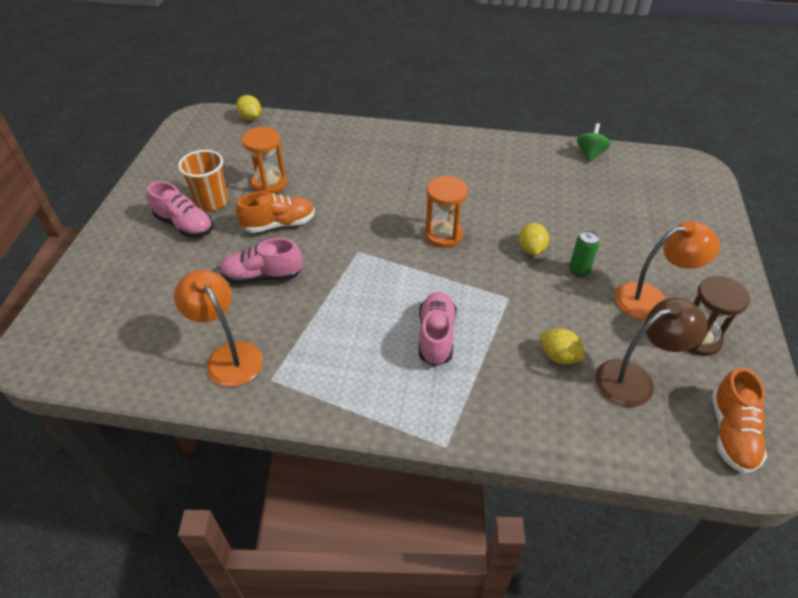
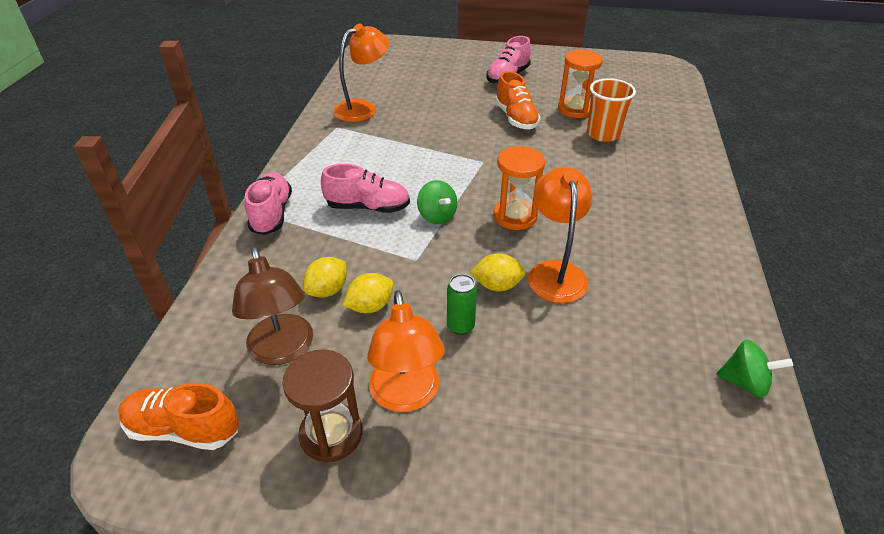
camera: 90 degrees right, 5 degrees down
(212, 202) = (540, 85): orange cup -> orange cup (603, 134)
(250, 118) = (681, 91): yellow lemon -> yellow lemon (370, 306)
(263, 276) = (448, 115): pink shoe -> pink shoe (272, 214)
(447, 284) = (437, 216): none -> green spinning top
(510, 218) = (555, 272): none -> orange lamp

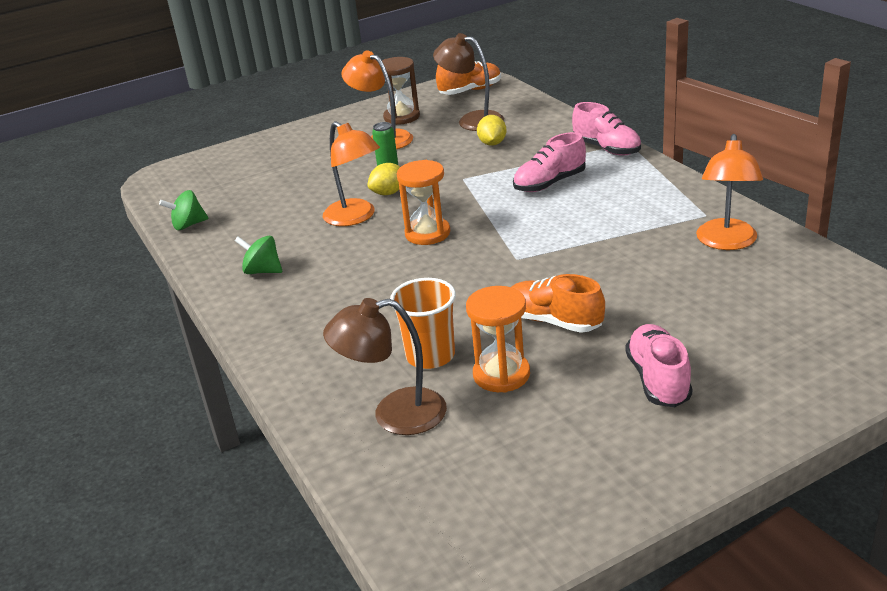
camera: 145 degrees right, 10 degrees down
(370, 306) = (455, 150): yellow lemon -> none
(437, 216) = (489, 204): green spinning top -> green spinning top (262, 271)
(648, 118) = (394, 415): none -> brown lamp

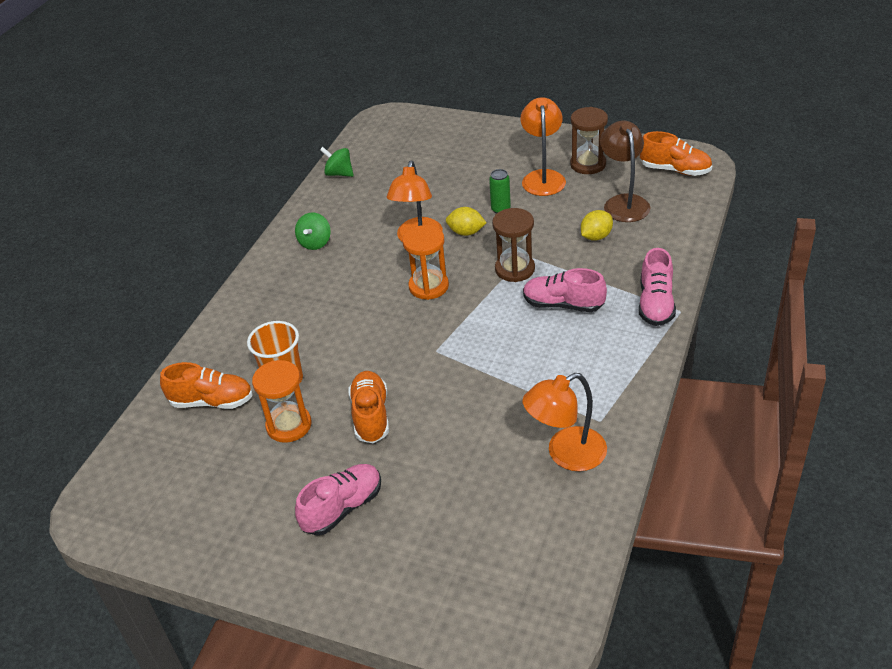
camera: 50 degrees right, 10 degrees up
(262, 271) = (315, 243): green spinning top -> green spinning top turned 150 degrees counterclockwise
(394, 415) = (212, 401): brown lamp -> orange shoe
(473, 188) = (515, 269): none -> brown hourglass

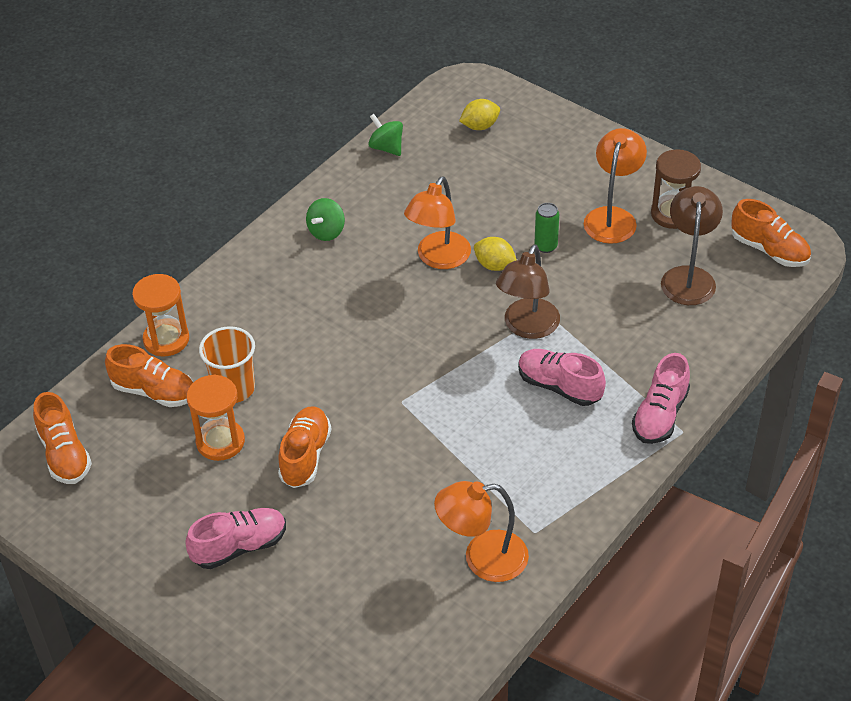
camera: 15 degrees right, 5 degrees up
(145, 476) = (64, 454): none -> orange shoe
(428, 286) = (425, 322): orange hourglass -> orange hourglass (166, 339)
(515, 269) = (527, 327): brown hourglass -> brown lamp
(596, 236) = (635, 312): yellow lemon -> yellow lemon (480, 126)

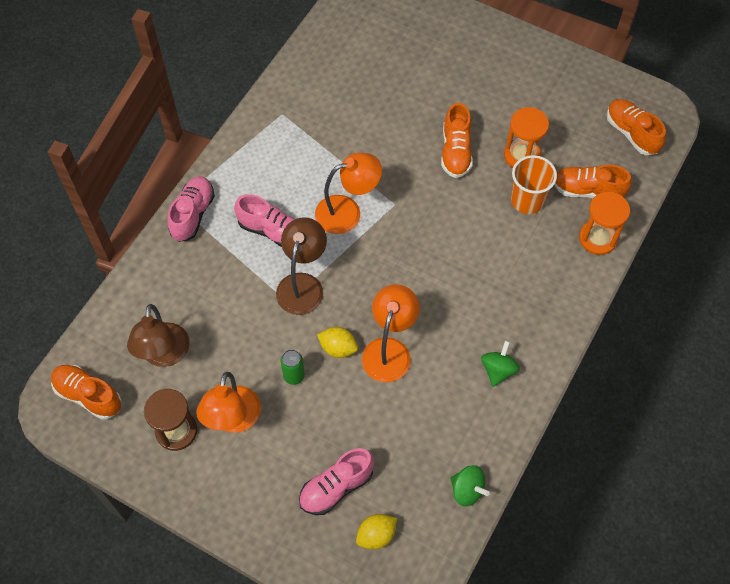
camera: 170 degrees right, 15 degrees up
(239, 547) = (481, 82): pink shoe -> pink shoe (336, 487)
(482, 558) = (315, 92): orange lamp -> orange lamp (347, 212)

